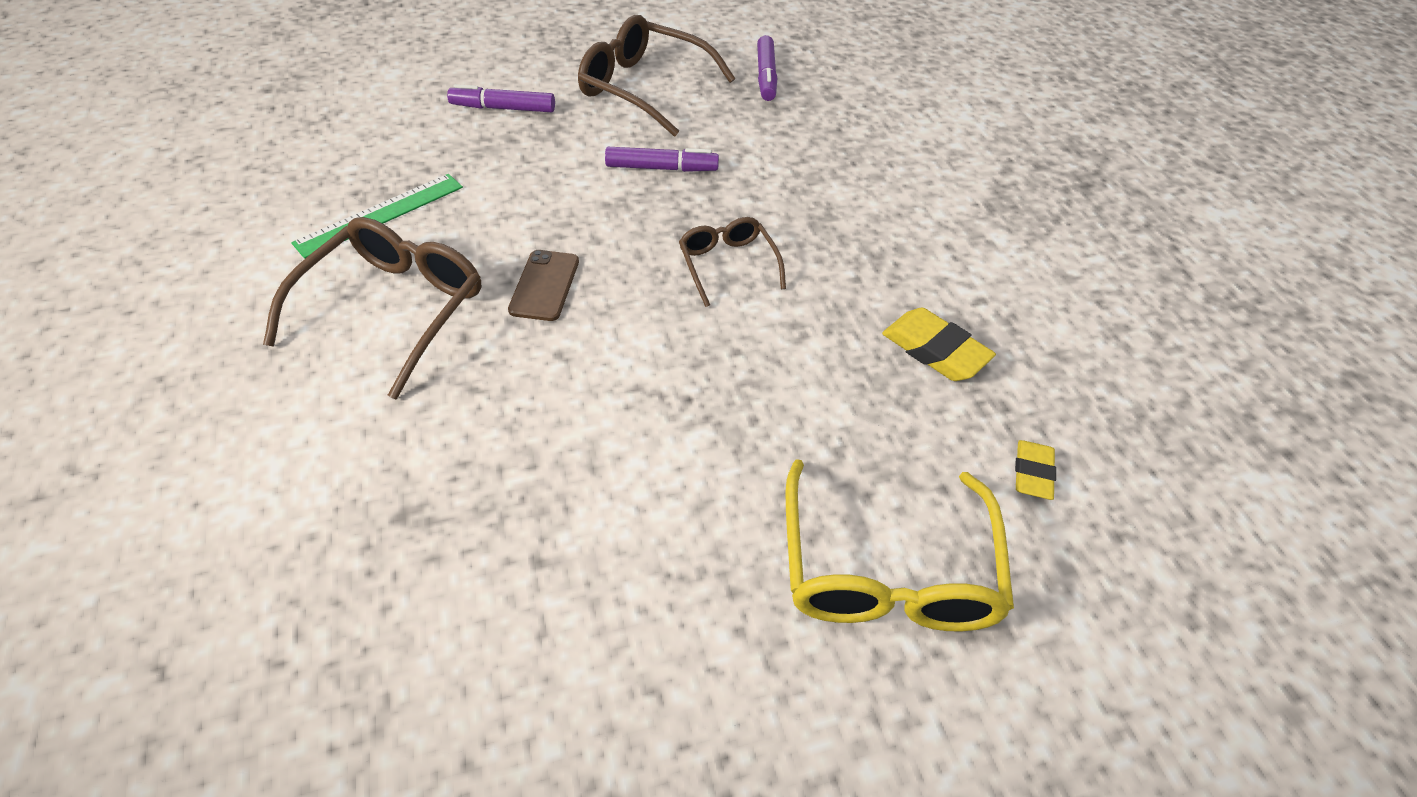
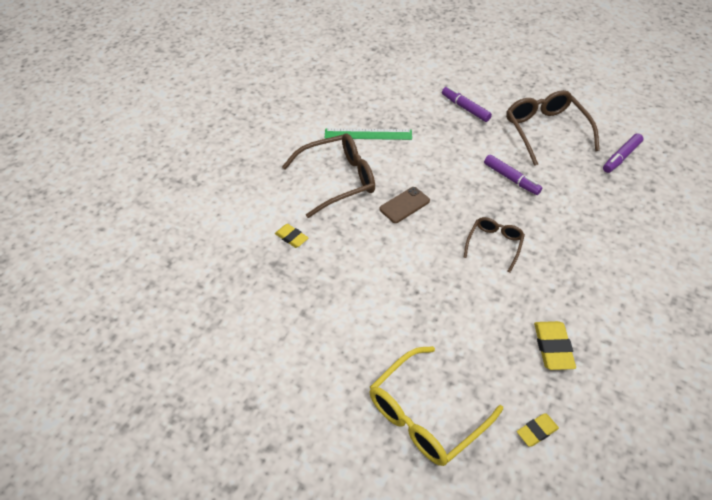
camera: 45 degrees right, 0 degrees up
(395, 450) = (291, 237): none -> yellow eraser

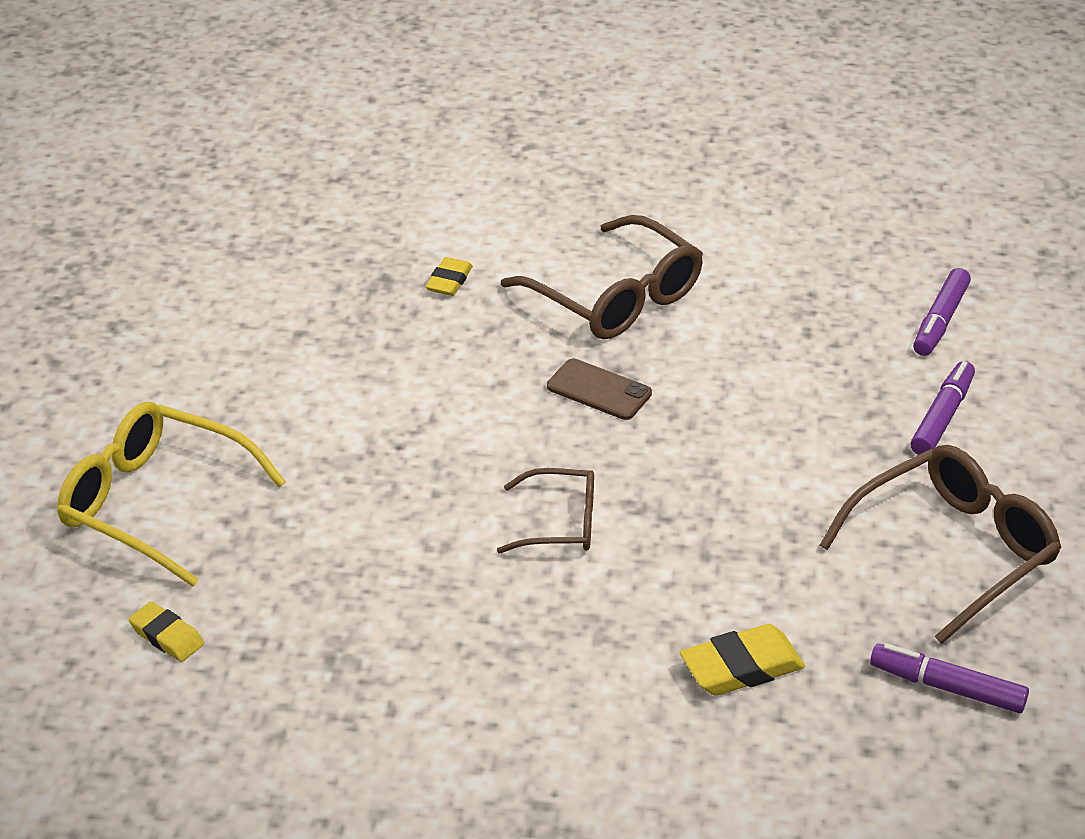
camera: 70 degrees right, 10 degrees down
(368, 134) = (765, 304): green ruler -> none
(511, 178) = (760, 519): purple marker -> purple marker (940, 321)
(553, 348) = (346, 635): yellow eraser -> yellow eraser (741, 667)

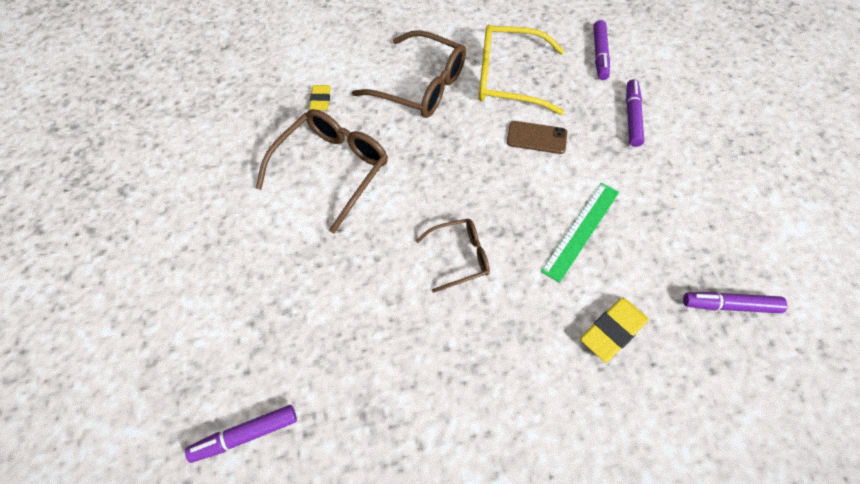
camera: 20 degrees left, 20 degrees up
(155, 503) = (198, 324): yellow glasses -> yellow glasses (508, 78)
(167, 636) = (245, 435): yellow eraser -> purple marker
(599, 390) = (440, 153): brown phone -> brown phone (536, 138)
(766, 539) = (581, 230): none -> green ruler
(953, 550) = (683, 206): brown glasses -> brown glasses (332, 169)

